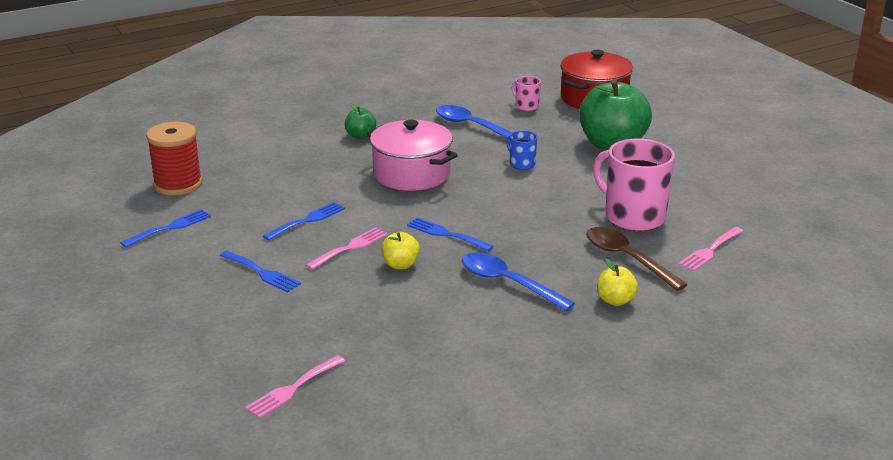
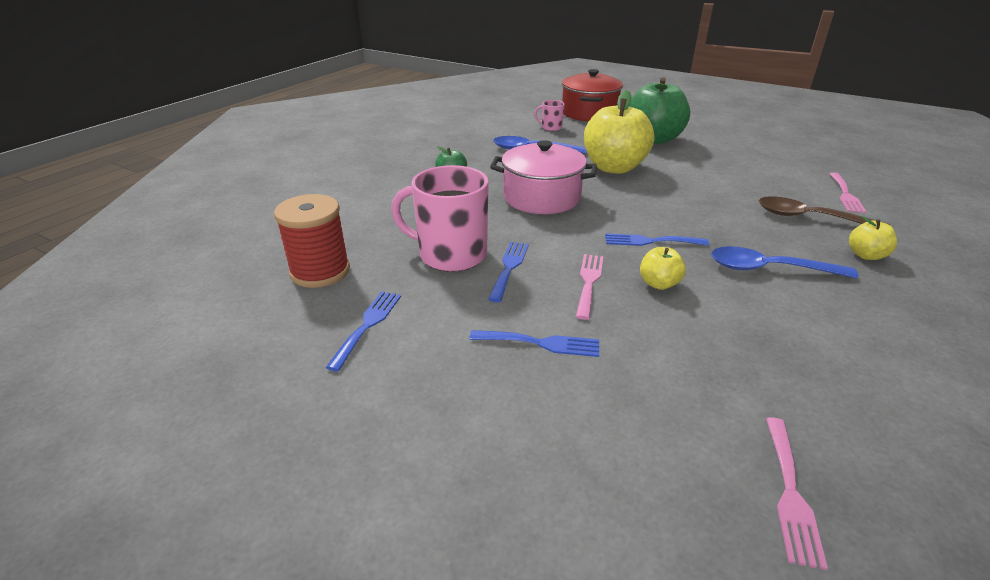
camera: 30 degrees left, 5 degrees up
(521, 164) = (614, 167): blue mug -> yellow apple
(633, 216) = (755, 185): pink mug -> pink mug (450, 255)

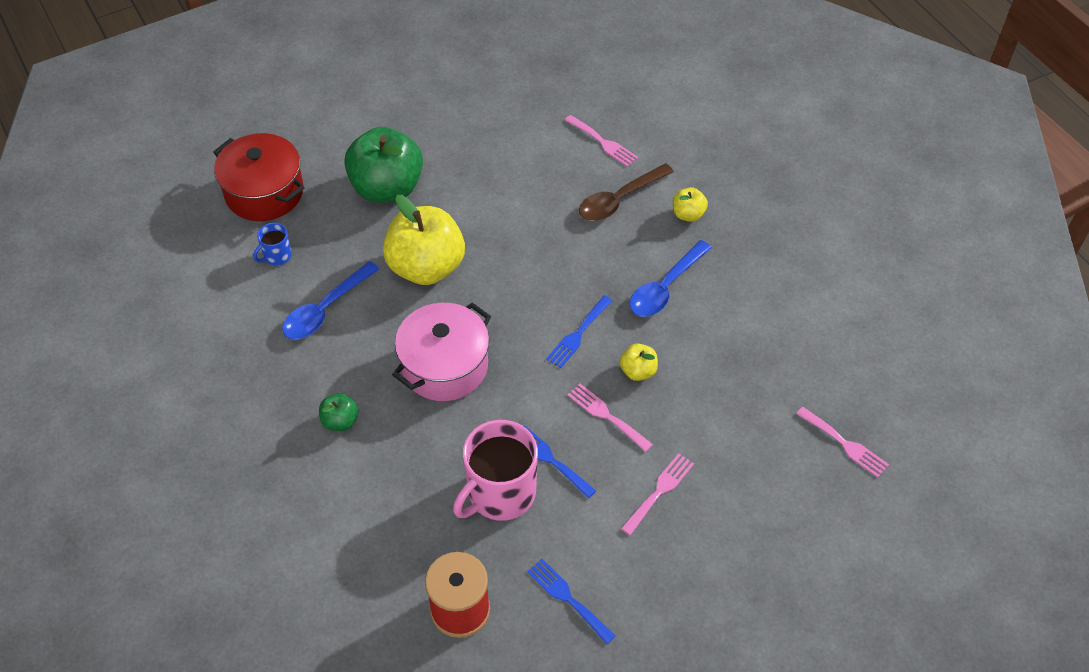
camera: 60 degrees left, 20 degrees up
(541, 343) = (659, 491): blue fork -> pink fork
(551, 127) = (277, 256): pink mug -> blue mug

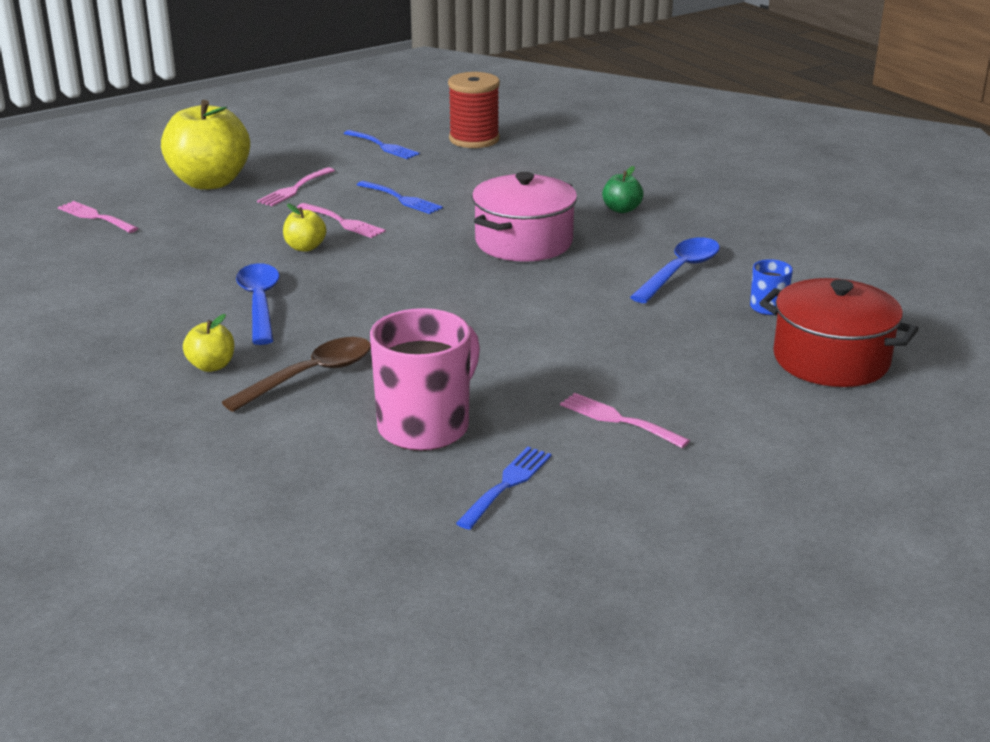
camera: 175 degrees right, 25 degrees down
(387, 188) = (656, 372): green apple -> none
(426, 267) = (571, 306): yellow apple -> yellow apple (210, 182)
(500, 493) = (449, 182): pink mug -> pink mug (426, 426)
(578, 334) = (373, 267): blue fork -> blue fork (507, 484)
(603, 142) = (329, 437): pink fork -> pink fork (618, 420)
(665, 287) = (260, 303): blue spoon -> blue spoon turned 45 degrees counterclockwise

